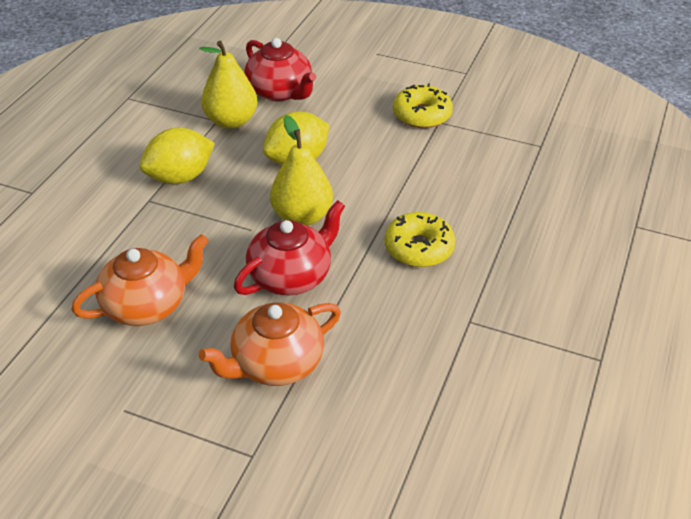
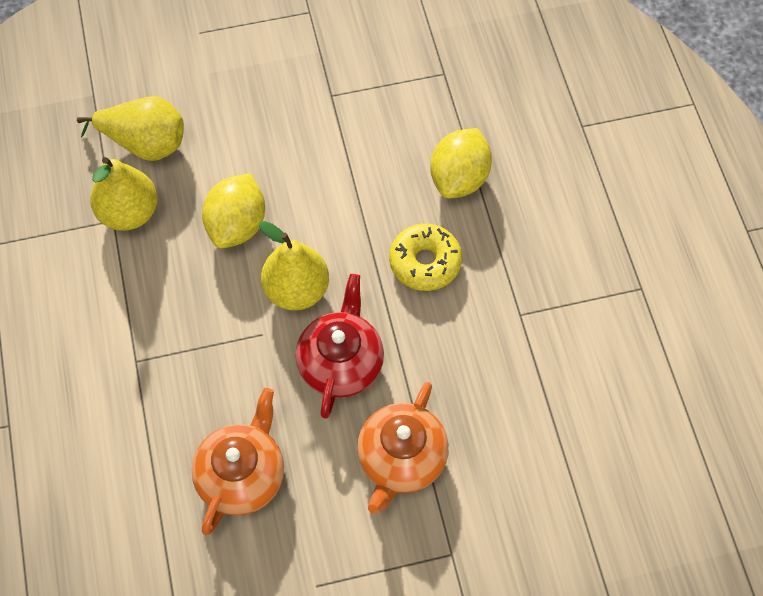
camera: 35 degrees left, 20 degrees up
(180, 177) = (142, 315): yellow lemon -> yellow lemon (459, 178)
(280, 91) = (145, 144): red teapot -> yellow pear
(422, 115) = (309, 95): yellow donut -> none

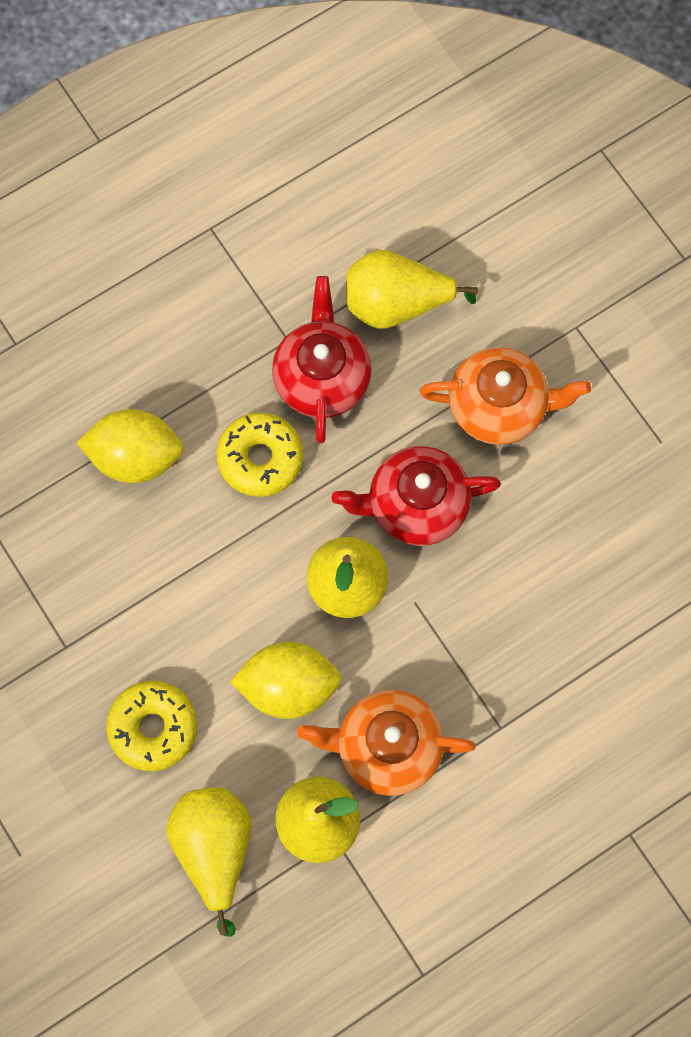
camera: 110 degrees left, 10 degrees up
(242, 475) = (581, 558): orange teapot -> orange teapot (386, 747)
(248, 131) = (153, 728): none -> yellow donut
(478, 329) = (322, 377): none -> red teapot
(524, 409) = (396, 304): none -> yellow pear

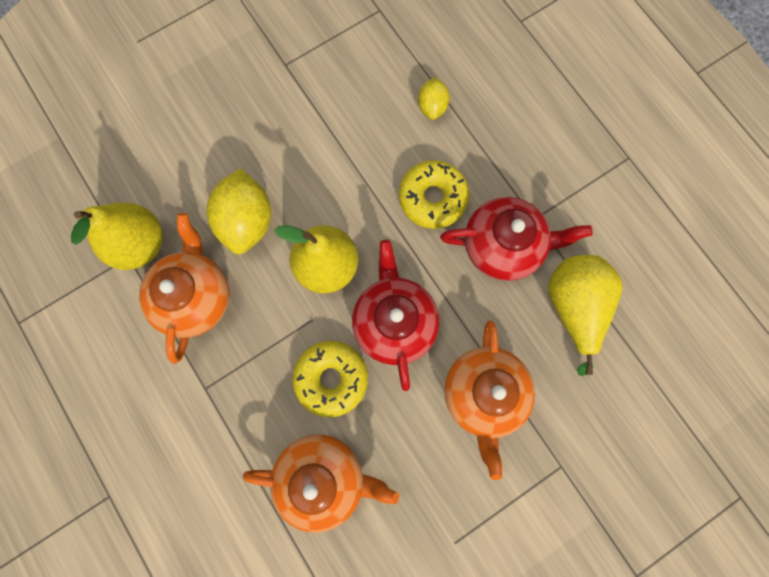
camera: 90 degrees right, 5 degrees up
(135, 457) = (432, 107): yellow lemon -> yellow lemon, size x0.55
(153, 728) = (221, 125): yellow donut -> yellow donut (331, 378)
(214, 848) = (128, 169): yellow pear -> none
(597, 584) = (323, 477): none -> orange teapot

